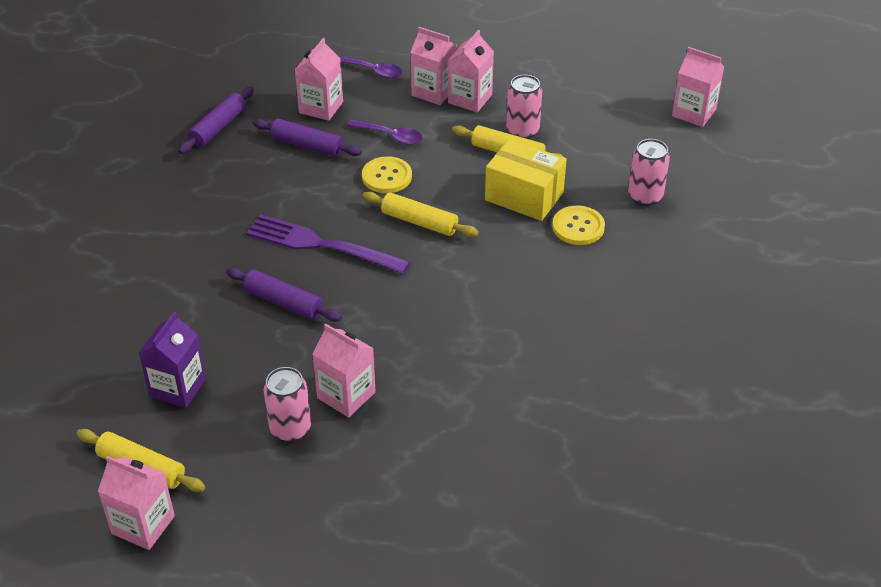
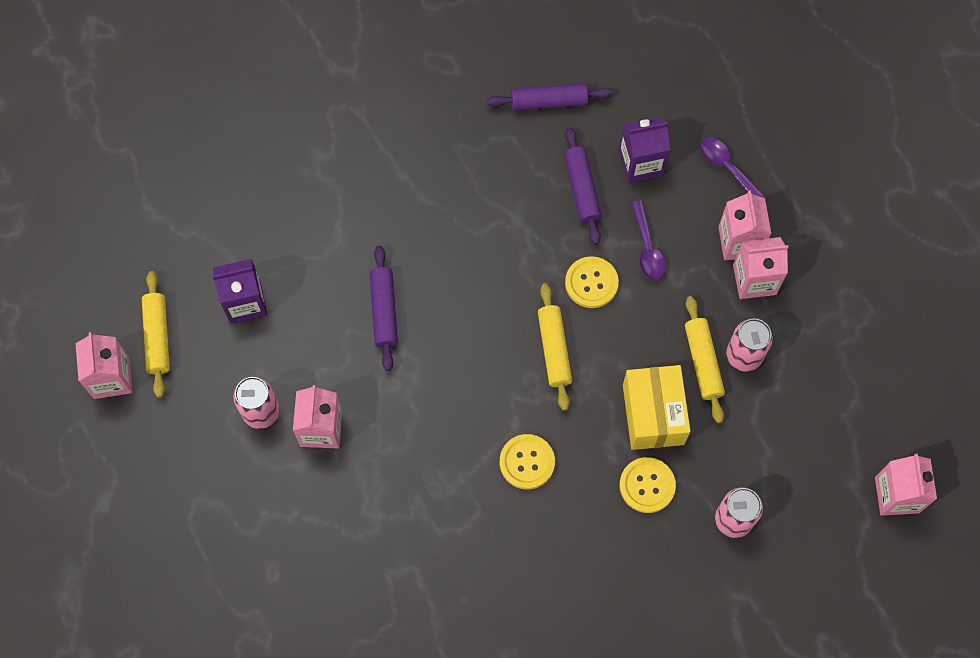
camera: 55 degrees right, 25 degrees up
(320, 245) = (468, 291): purple fork -> none
(321, 107) = (641, 163): pink carton -> purple carton
(372, 71) = (727, 168): purple spoon -> purple spoon turned 150 degrees clockwise
(498, 283) = (527, 462): none -> yellow button

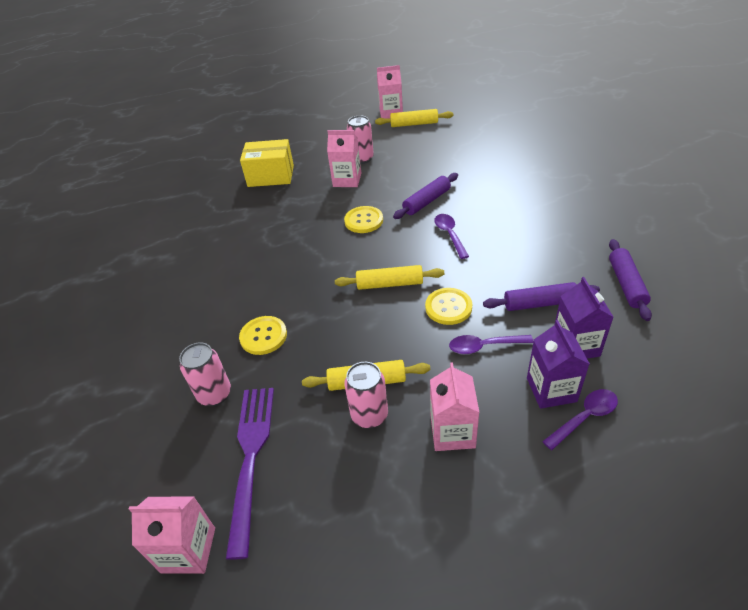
camera: 100 degrees right, 25 degrees down
(245, 302) = (435, 150): purple carton -> purple carton (551, 389)
(384, 311) = (427, 201): purple rolling pin -> purple rolling pin turned 45 degrees counterclockwise
(459, 281) = (450, 235): none -> purple spoon
(527, 462) = (301, 268): yellow button -> yellow button (363, 221)
(653, 414) = (323, 343): yellow box -> yellow box (271, 176)
(739, 241) = (496, 422): pink carton -> none
(802, 462) = (251, 456): none -> purple fork

